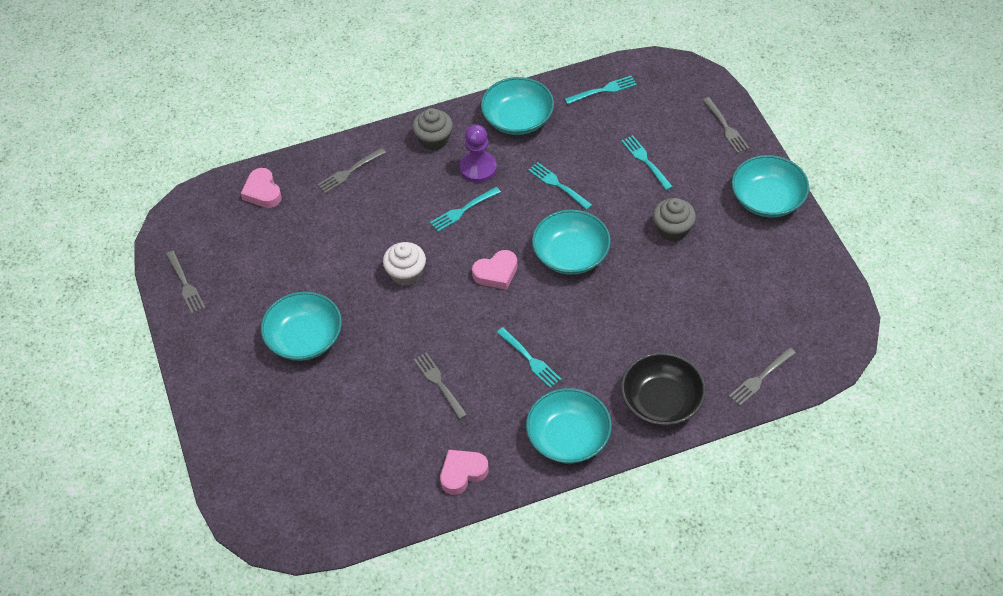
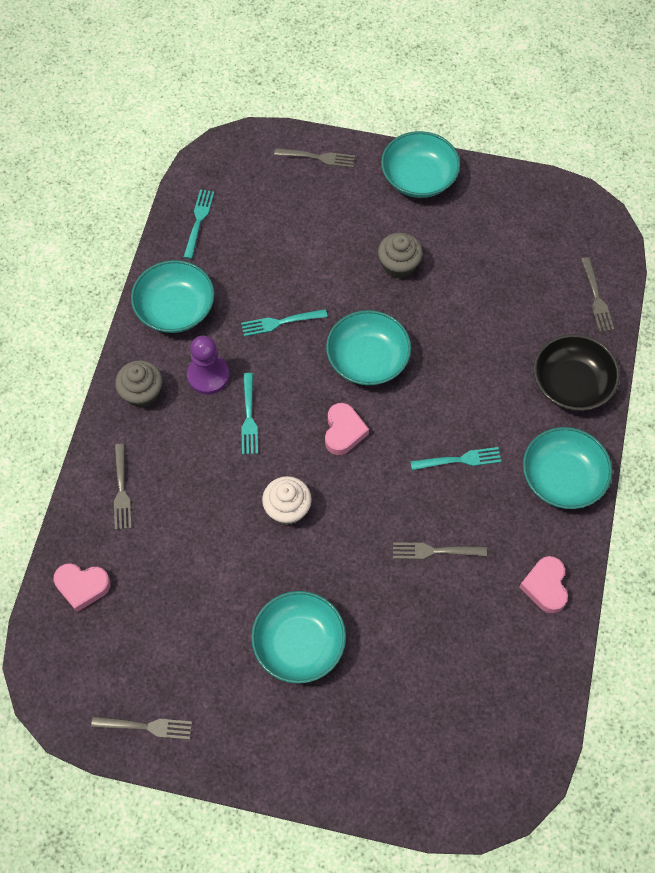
camera: 60 degrees left, 10 degrees up
(645, 161) = (307, 239): turquoise fork -> none

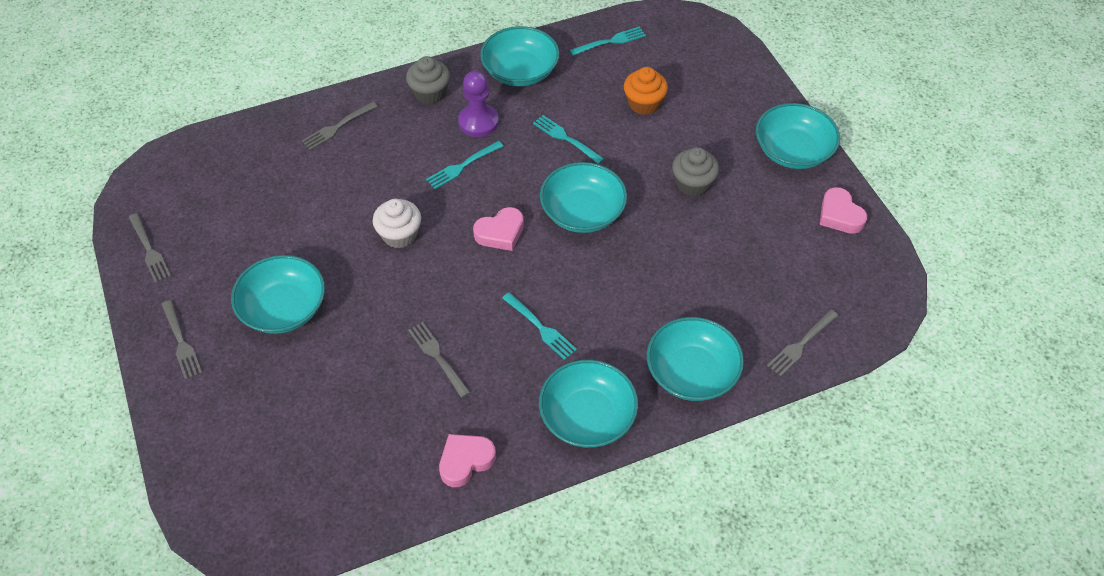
camera: 55 degrees right, 10 degrees down
(82, 586) = (241, 149): pink heart -> pink heart (839, 215)
(288, 243) = (644, 103): none -> orange cupcake
(318, 157) = (743, 78): grey fork -> grey fork (181, 342)
(571, 383) = (692, 372): black bowl -> turquoise bowl

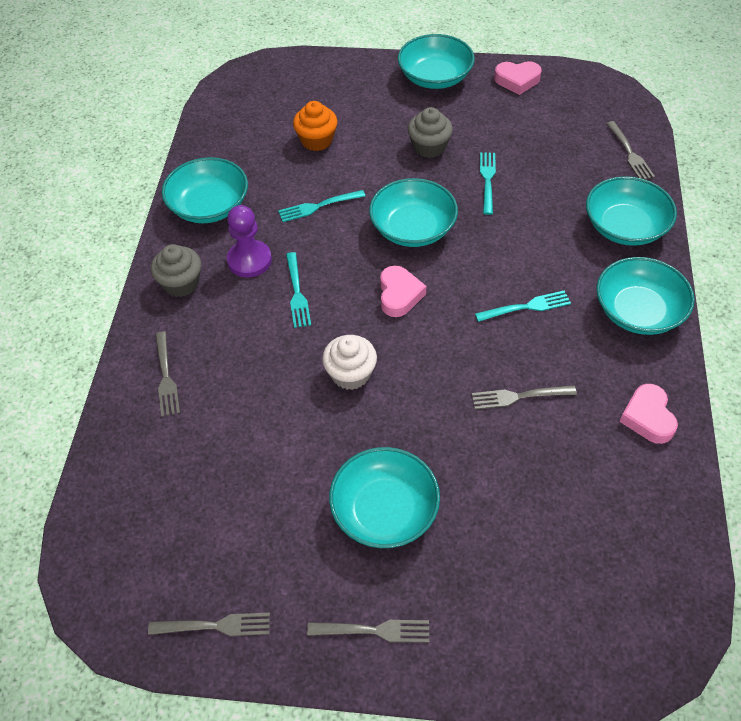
camera: 60 degrees left, 0 degrees up
(611, 41) = (225, 132): turquoise fork -> turquoise fork (487, 180)

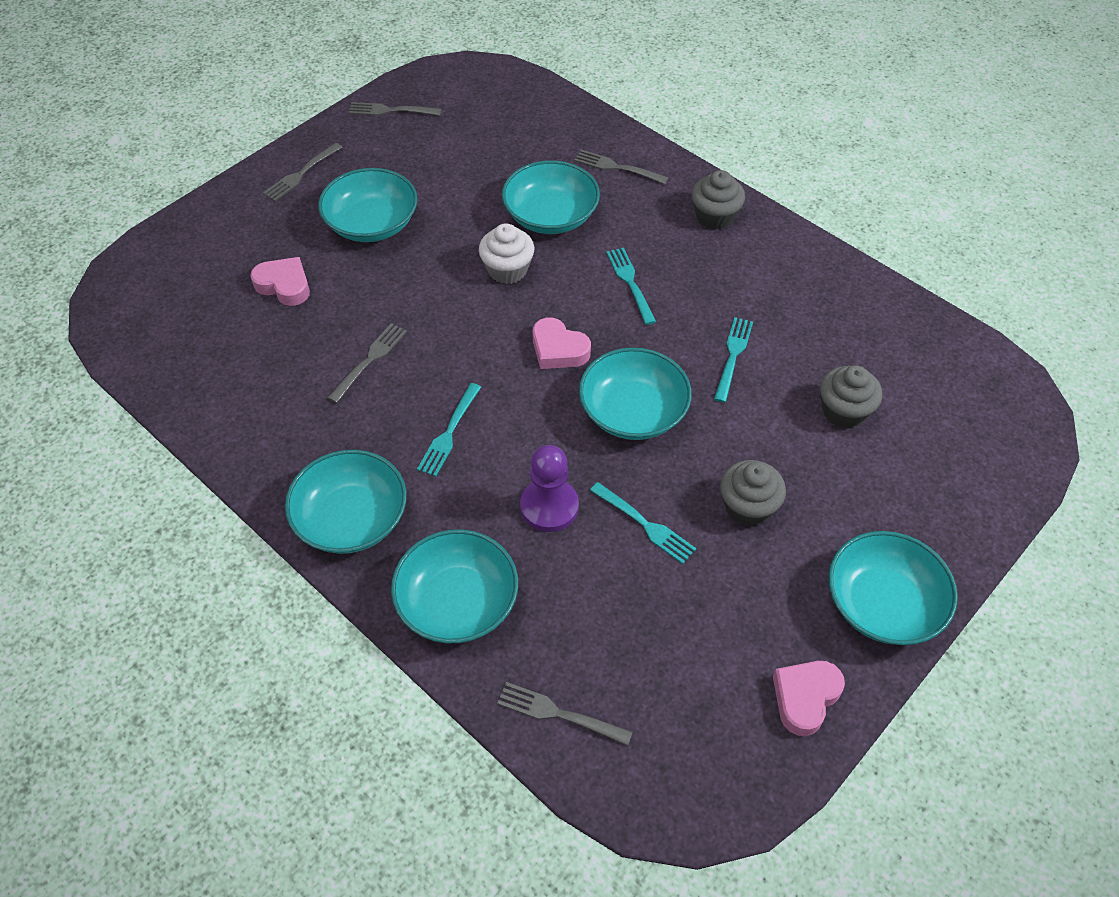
camera: 125 degrees right, 0 degrees up
(209, 206) = (805, 277): turquoise bowl -> turquoise bowl (550, 216)
(215, 626) = (390, 110): grey fork -> grey fork turned 60 degrees clockwise
(249, 260) = (702, 271): purple pawn -> purple pawn (549, 506)
(297, 293) = (630, 282): turquoise fork -> turquoise fork turned 45 degrees clockwise
(316, 140) = (844, 411): orange cupcake -> grey cupcake
(648, 417) = (254, 432): pink heart -> pink heart (284, 285)

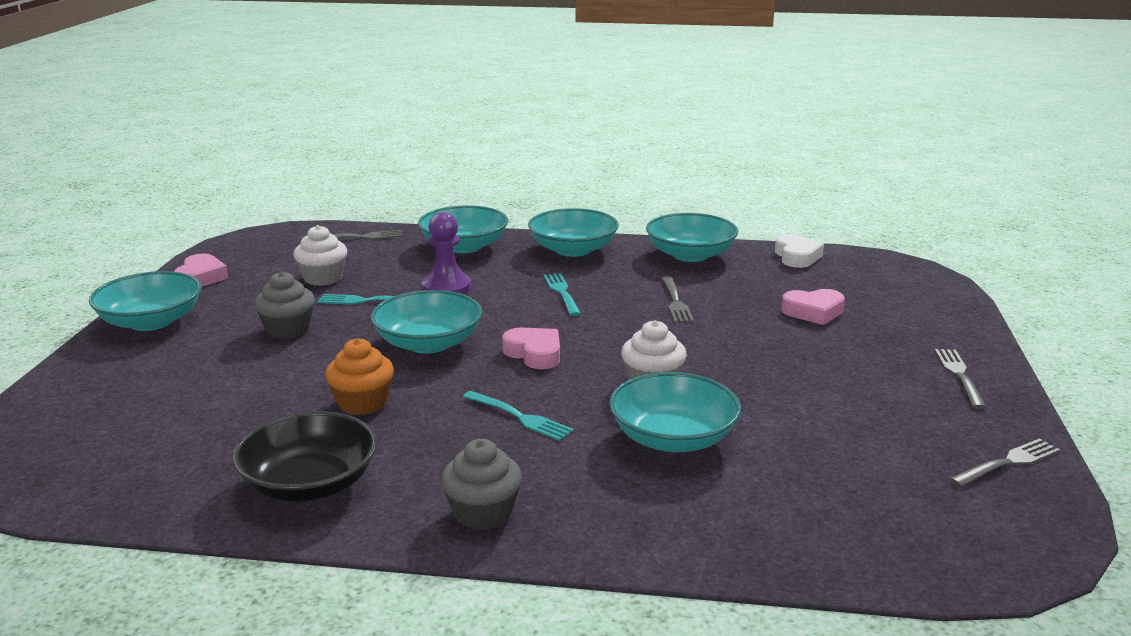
camera: 145 degrees right, 30 degrees down
(167, 373) = (796, 257): none -> white heart
(372, 223) = (826, 368): turquoise bowl -> turquoise bowl (690, 255)
(558, 349) = (534, 354): pink heart -> pink heart turned 45 degrees clockwise
(617, 167) = (665, 517): grey fork -> none
(664, 609) = (323, 278): none -> white cupcake
(733, 356) = (362, 403): turquoise fork -> orange cupcake
(807, 289) = (310, 484): none -> black bowl
(844, 411) = (222, 404): grey cupcake -> none

